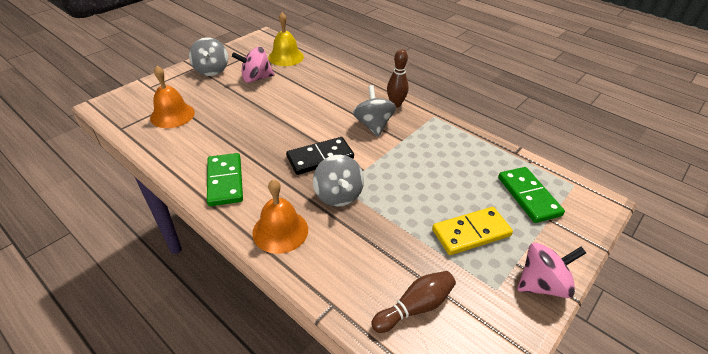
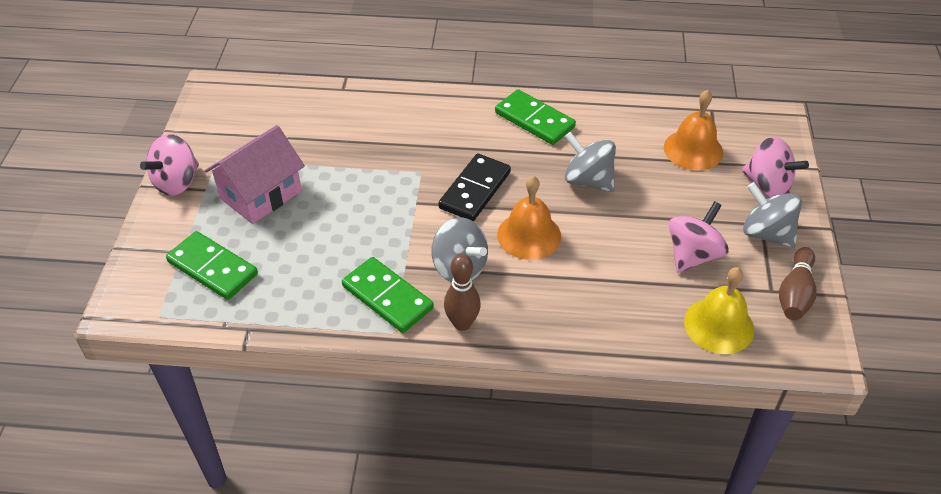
camera: 145 degrees right, 5 degrees up
(173, 84) = (767, 185): none -> pink spinning top
(280, 231) = (435, 110): orange bell -> orange bell (529, 235)
(338, 195) = (416, 163): grey spinning top -> grey spinning top (588, 180)
(415, 307) = (279, 116): brown bowling pin -> brown bowling pin (795, 294)
(425, 131) = (387, 297): none -> green domino
(471, 232) = (261, 194): yellow domino -> pink house

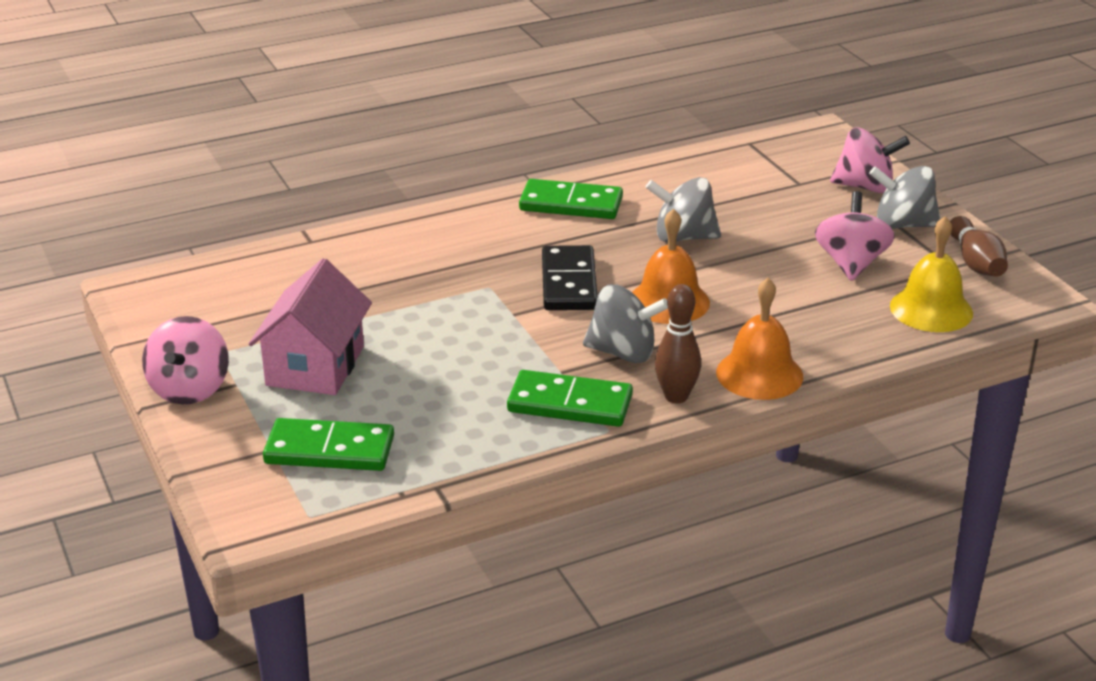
camera: 30 degrees left, 15 degrees down
(693, 149) = (764, 180): orange bell -> orange bell (759, 374)

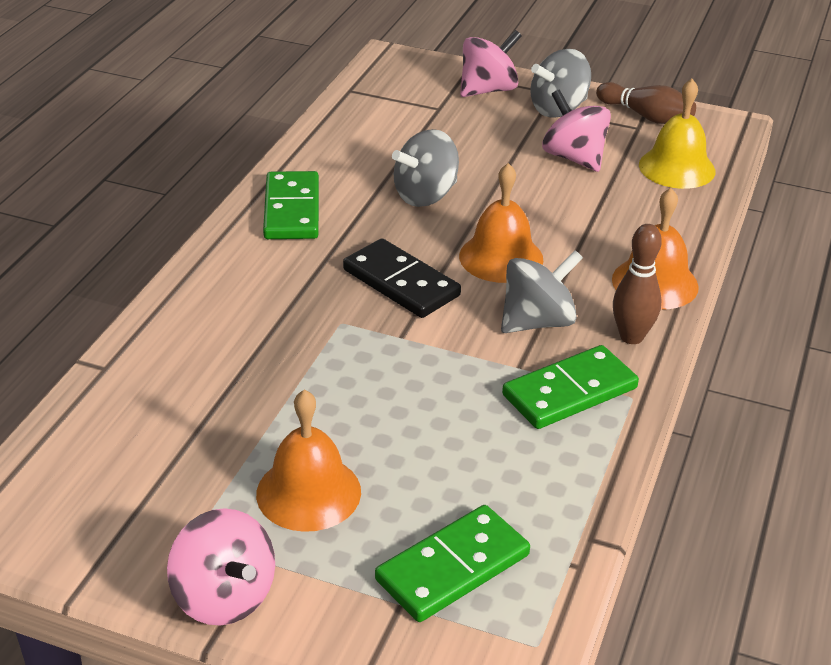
camera: 45 degrees left, 5 degrees up
(315, 366) = (308, 492): pink house -> orange bell
(571, 204) = (292, 210): green domino -> green domino turned 60 degrees counterclockwise

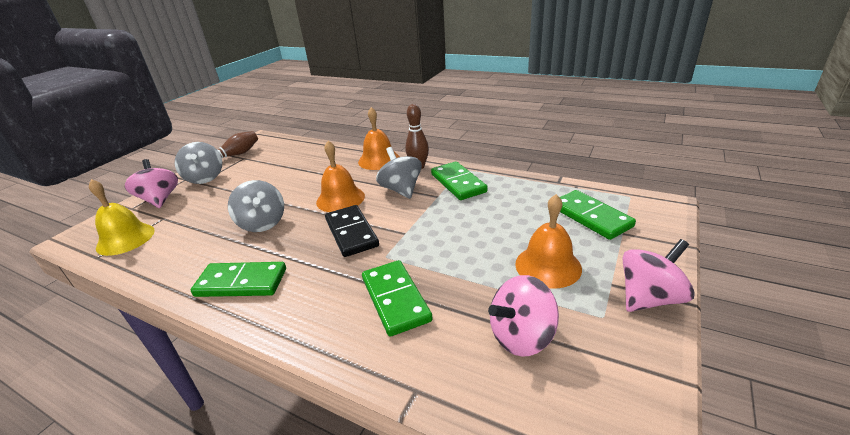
camera: 80 degrees left, 5 degrees down
(248, 340) = (395, 299): none -> green domino
(401, 283) = (351, 233): black domino -> black domino turned 75 degrees counterclockwise
(574, 158) = (258, 175): pink spinning top -> pink spinning top (521, 336)
(677, 168) = (287, 150): yellow bell -> yellow bell (125, 239)

